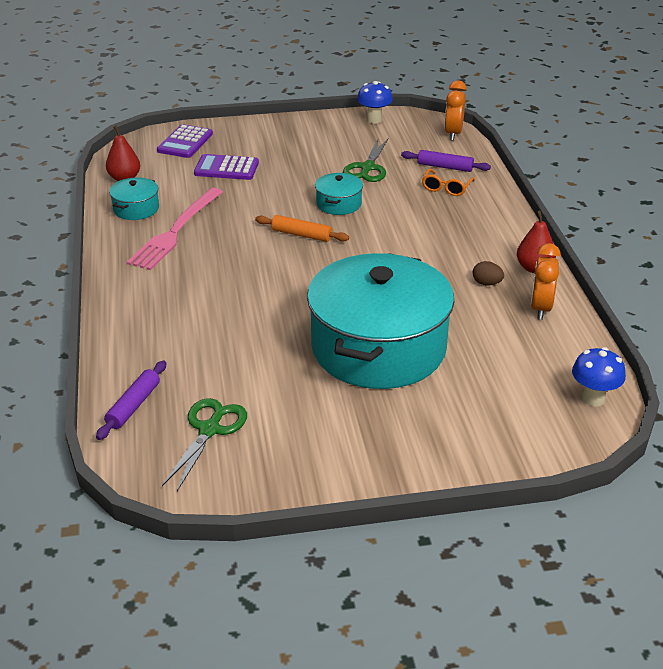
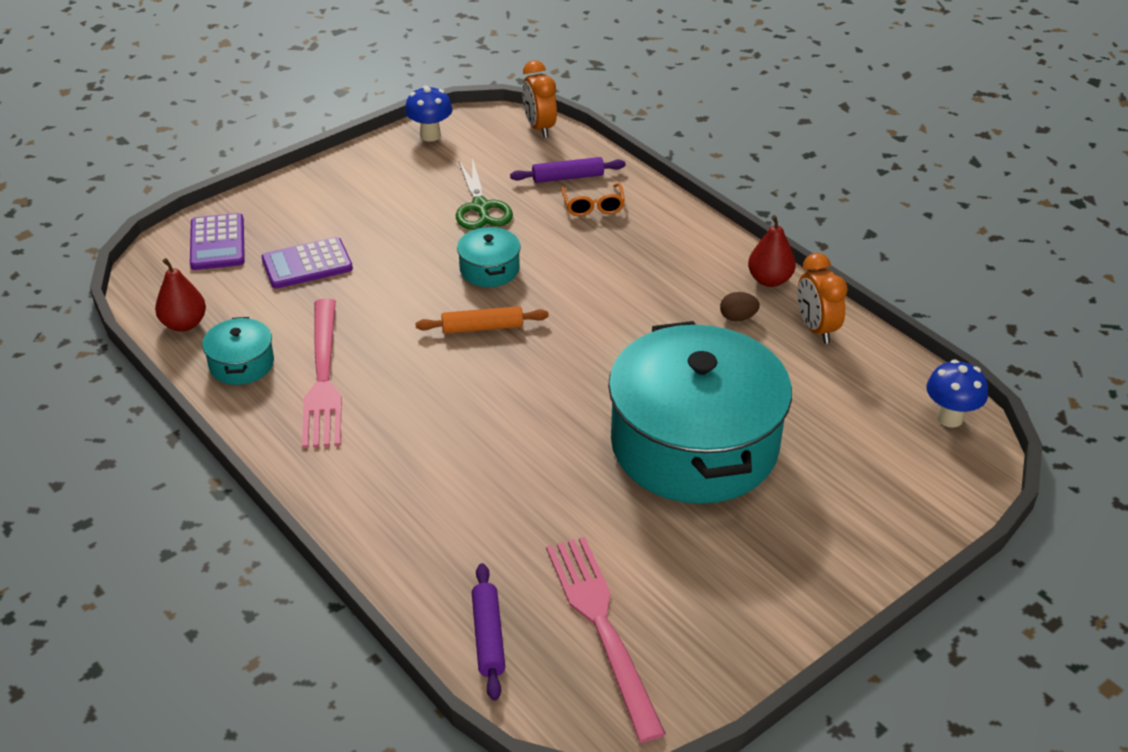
camera: 30 degrees left, 5 degrees up
(209, 430) = (602, 628): green scissors -> pink fork

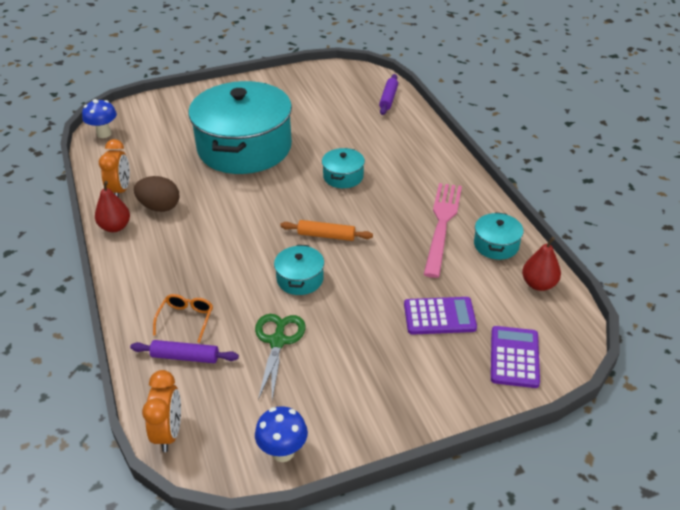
camera: 160 degrees left, 0 degrees up
(500, 425) = (343, 176): none -> turquoise pot
(602, 628) = (337, 93): pink fork -> none
(738, 317) = (159, 207): brown egg -> brown egg, size x1.73

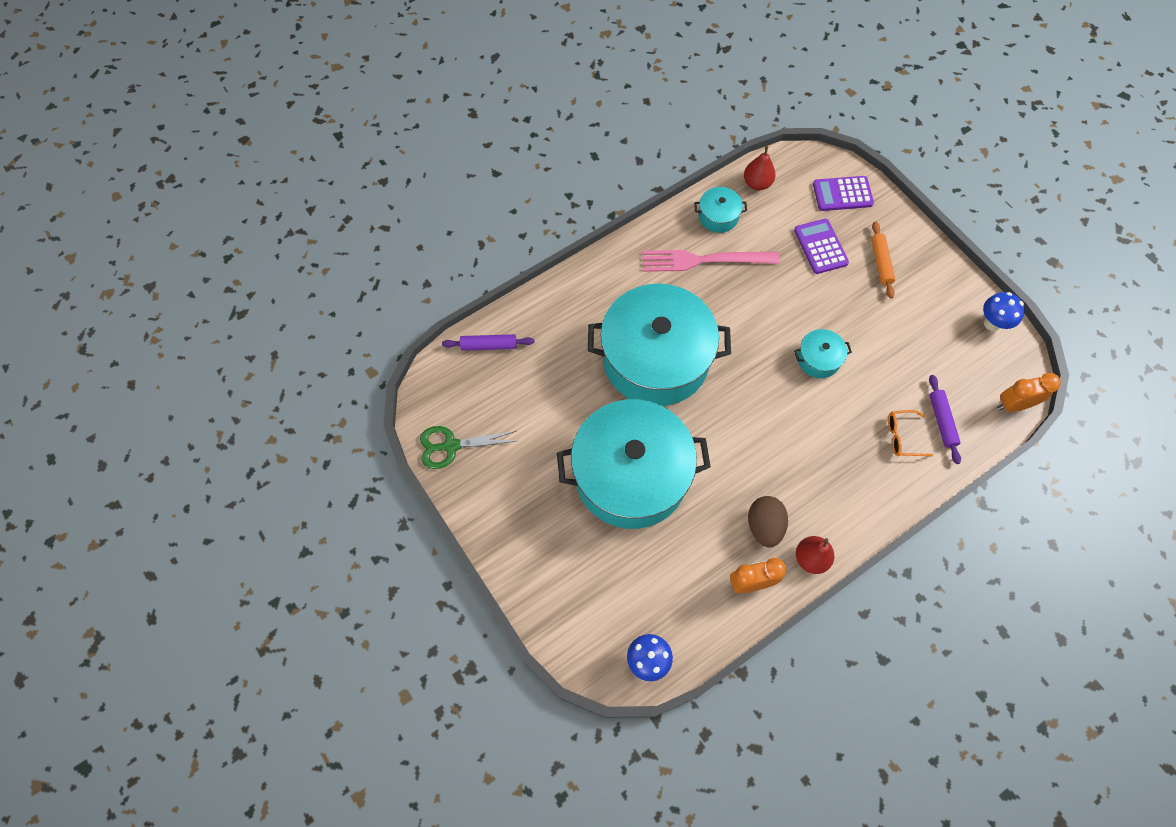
camera: 105 degrees left, 25 degrees up
(278, 341) = (895, 356): green scissors -> green scissors (451, 446)
(326, 235) = (753, 352): orange rolling pin -> orange rolling pin (880, 263)
(343, 176) = (655, 359): turquoise pot -> turquoise pot, size x2.45

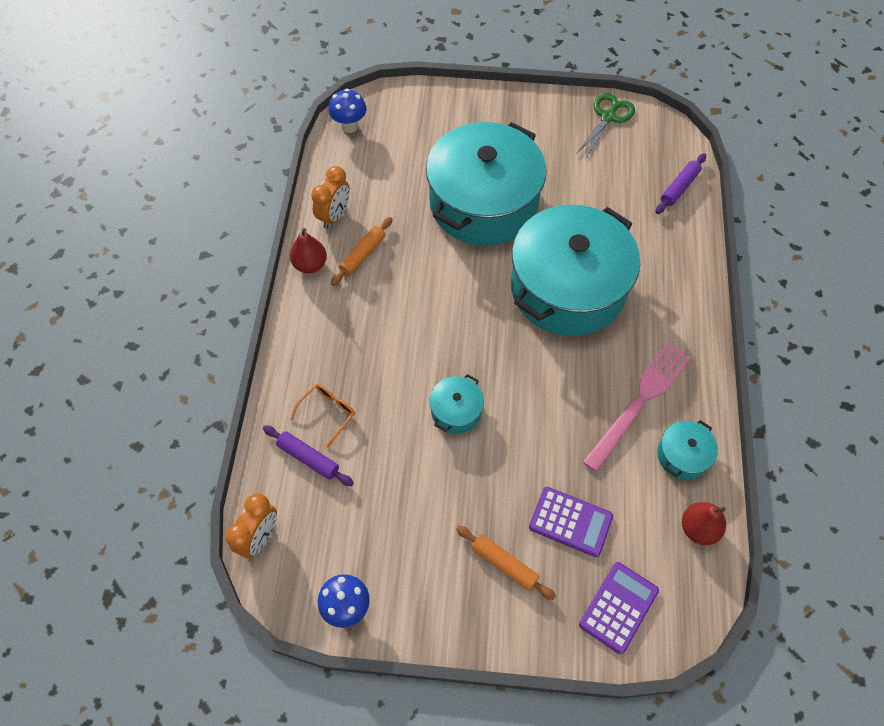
camera: 130 degrees right, 5 degrees down
(764, 526) = (362, 255): brown egg -> orange rolling pin

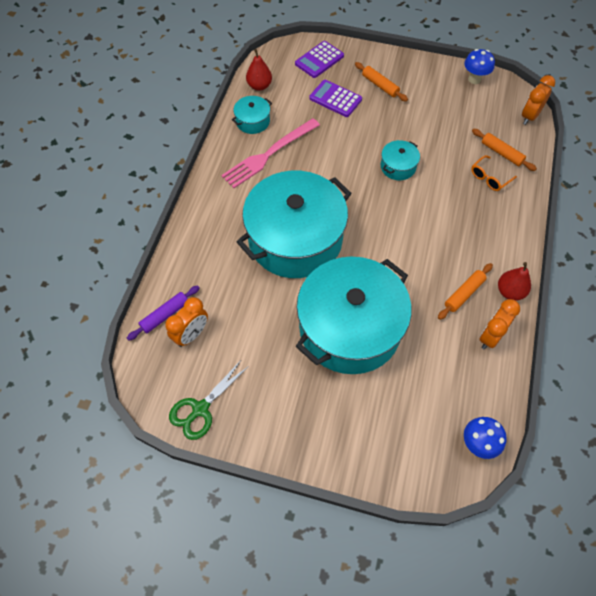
camera: 170 degrees left, 0 degrees up
(308, 458) = (501, 153): purple rolling pin -> orange rolling pin
(644, 174) = (191, 334): none -> orange clock

